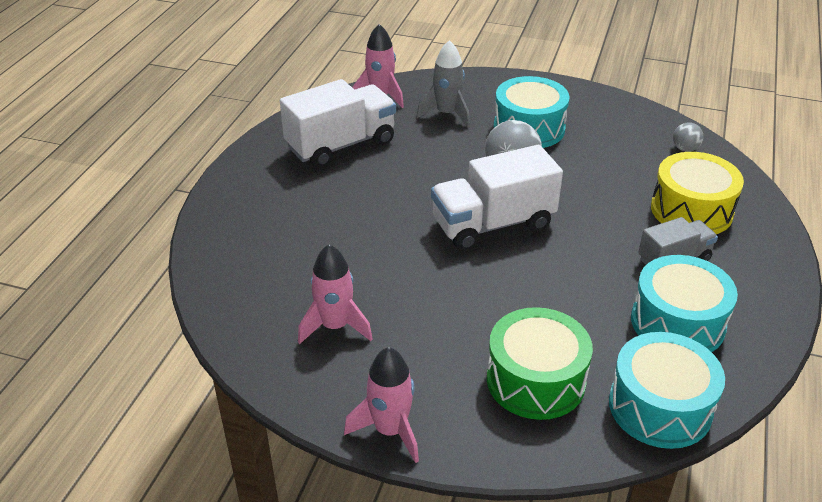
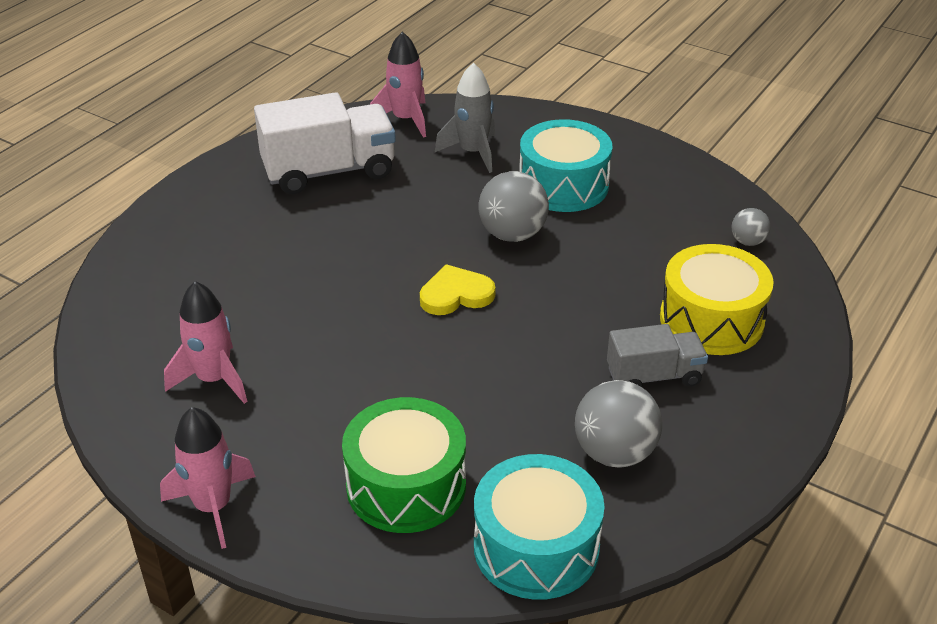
camera: 15 degrees right, 0 degrees up
(493, 224) = (456, 294): white truck -> yellow heart
(677, 323) = (614, 453): turquoise drum -> grey ball

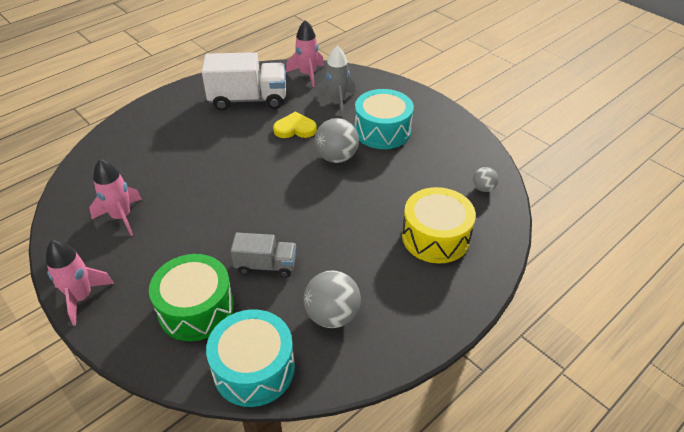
camera: 15 degrees right, 5 degrees up
(456, 294) = (284, 190): yellow heart -> yellow heart (295, 128)
(654, 376) = (381, 268): grey truck -> grey truck (266, 265)

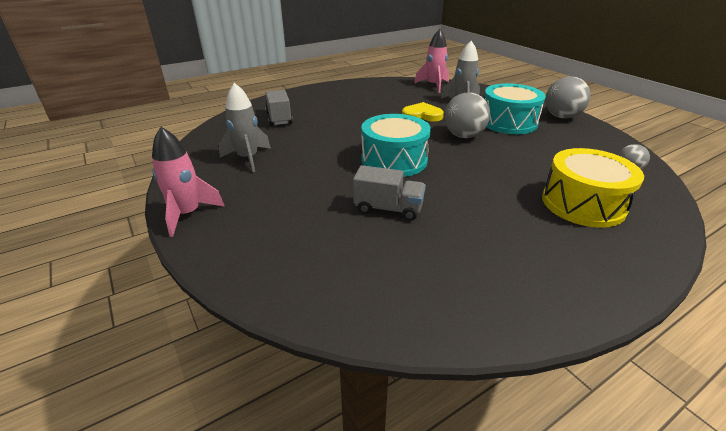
camera: 10 degrees right, 10 degrees down
(121, 217) = (248, 158): pink rocket -> grey rocket
(141, 151) = (279, 118): none -> grey truck
(196, 309) = (306, 237): green drum -> none
(248, 99) = (380, 96): white truck -> none
(254, 368) = (366, 305): turquoise drum -> turquoise drum (394, 160)
(332, 315) = (466, 262): grey ball -> grey ball (561, 117)

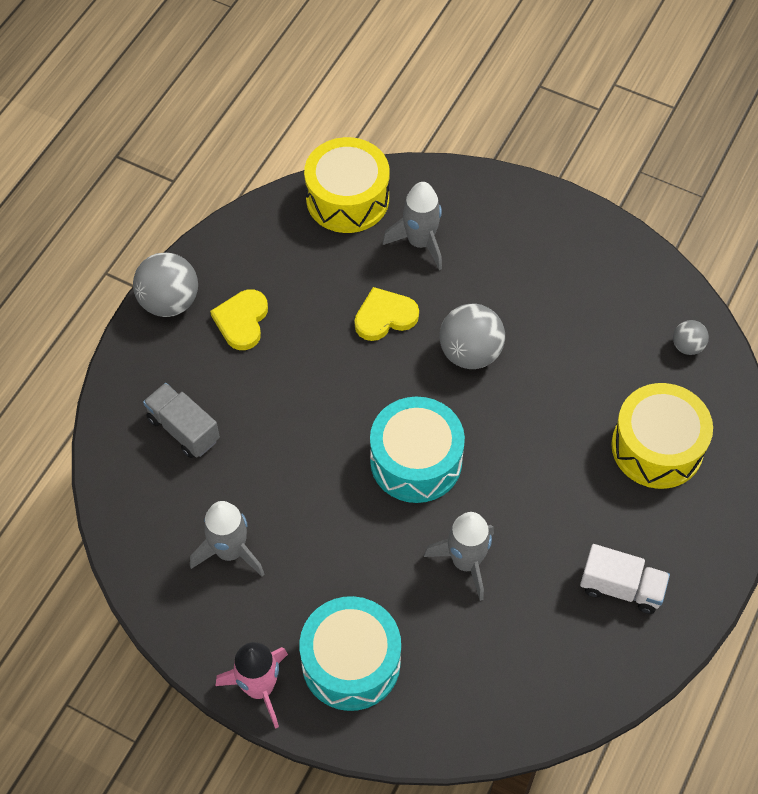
camera: 30 degrees left, 25 degrees up
(346, 100) = (242, 321): none -> yellow heart
(388, 208) = (466, 562): grey truck -> grey rocket
(434, 85) = (347, 199): pink rocket -> yellow drum
(508, 122) = (512, 282): turquoise drum -> turquoise drum (351, 662)
(510, 265) = (621, 587): none -> white truck
(561, 117) = (576, 229): grey ball -> grey ball (169, 302)

